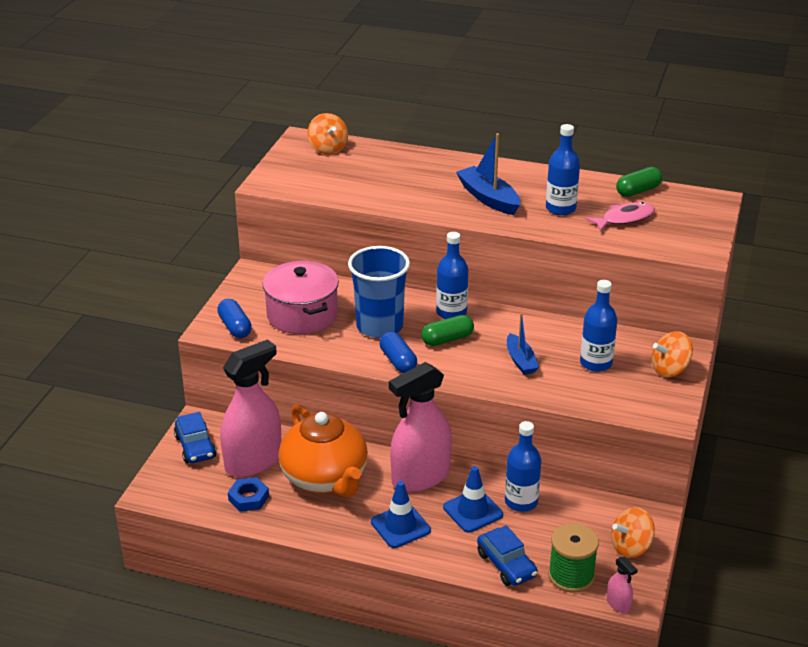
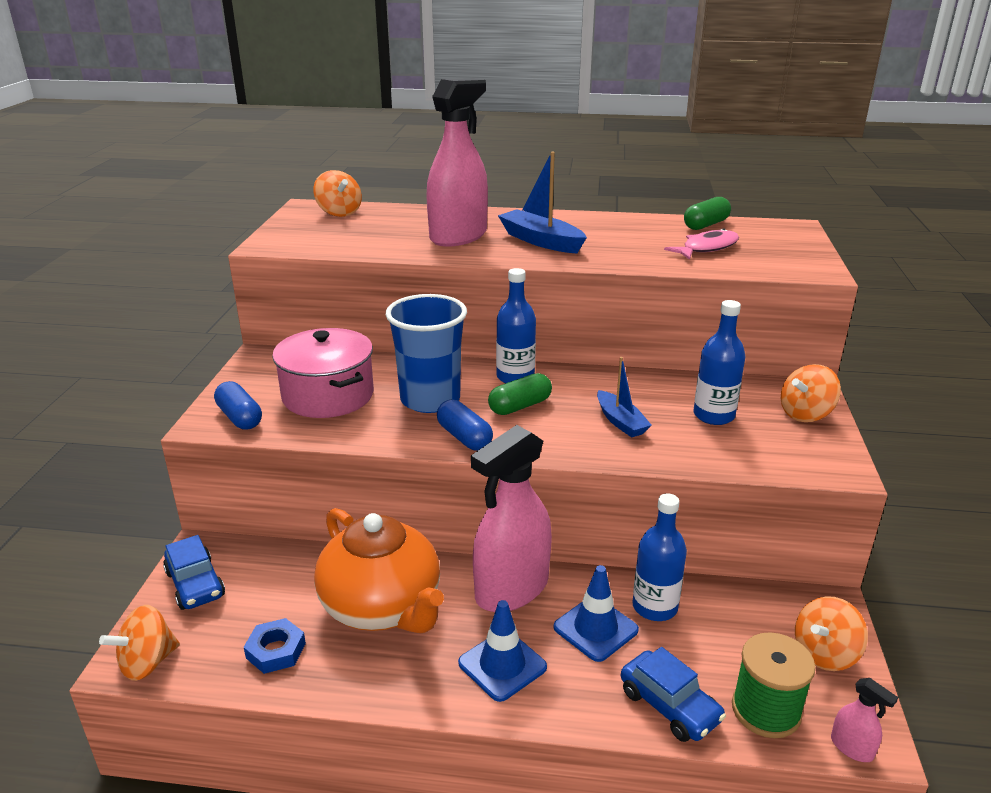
camera: 10 degrees left, 5 degrees down
(164, 495) = (147, 662): none -> orange spinning top
(253, 461) = (279, 595): pink spray bottle -> pink spray bottle (458, 236)
(560, 208) = (629, 244): blue bottle -> none

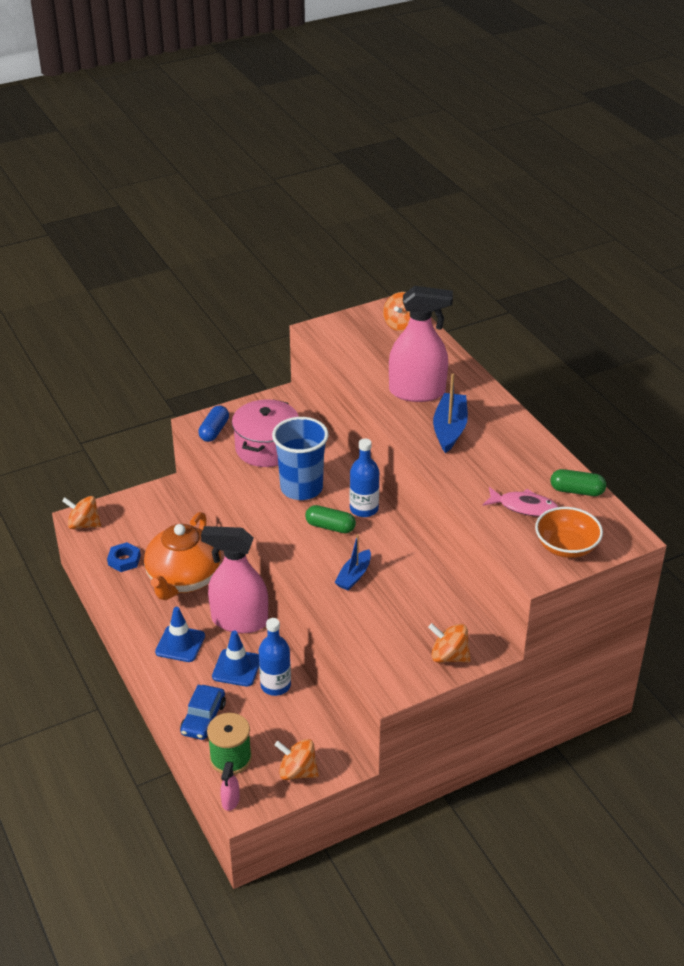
camera: 55 degrees right, 10 degrees up
(195, 584) = (142, 505): blue car -> none
(464, 437) = (274, 521): blue capsule -> none
(713, 415) = (403, 614): blue bottle -> none
(787, 250) = (566, 546): none -> orange bowl

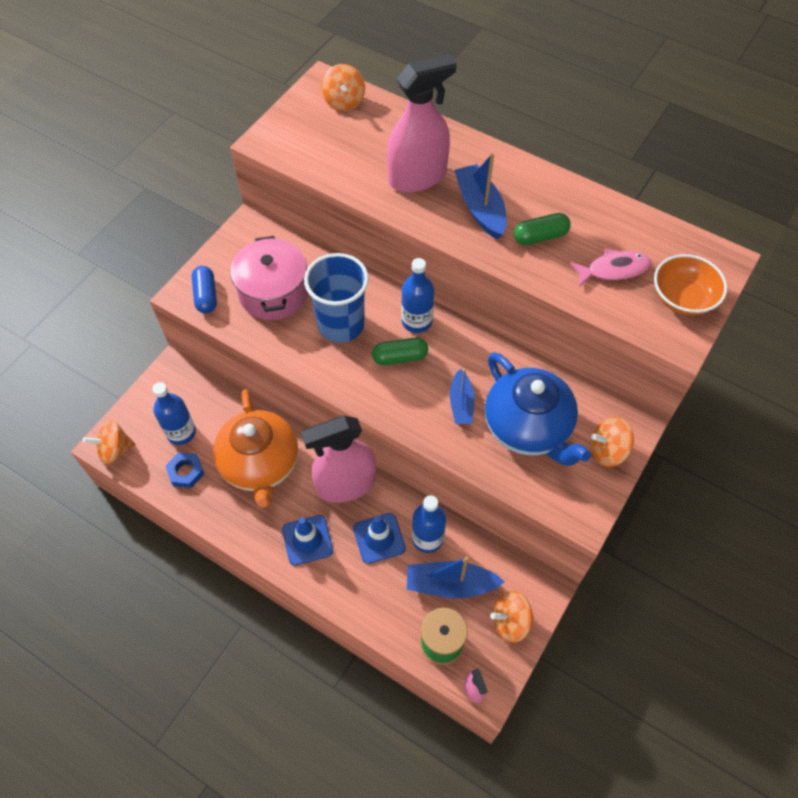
camera: 30 degrees left, 20 degrees up
(140, 533) = (181, 432): none -> blue bottle
(203, 719) = (387, 612): blue car -> none
(269, 724) = (450, 584): none -> blue boat
(395, 614) = (528, 427): none -> blue teapot
(577, 491) = (644, 229): green capsule -> green capsule (540, 237)

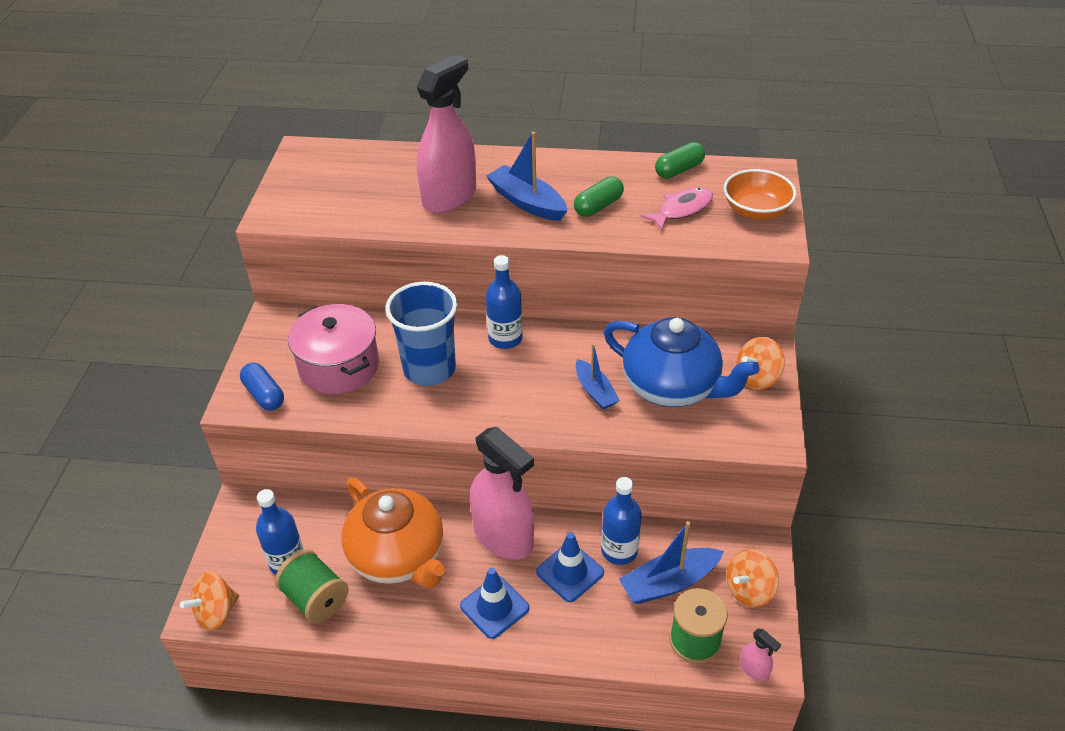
camera: 25 degrees left, 15 degrees down
(186, 472) = (316, 599): blue nut -> green spool
(344, 101) = (333, 160): orange spinning top -> none
(346, 484) = (503, 536): pink spray bottle -> pink spray bottle turned 90 degrees counterclockwise
(400, 357) = (508, 375): green capsule -> green capsule (679, 170)

